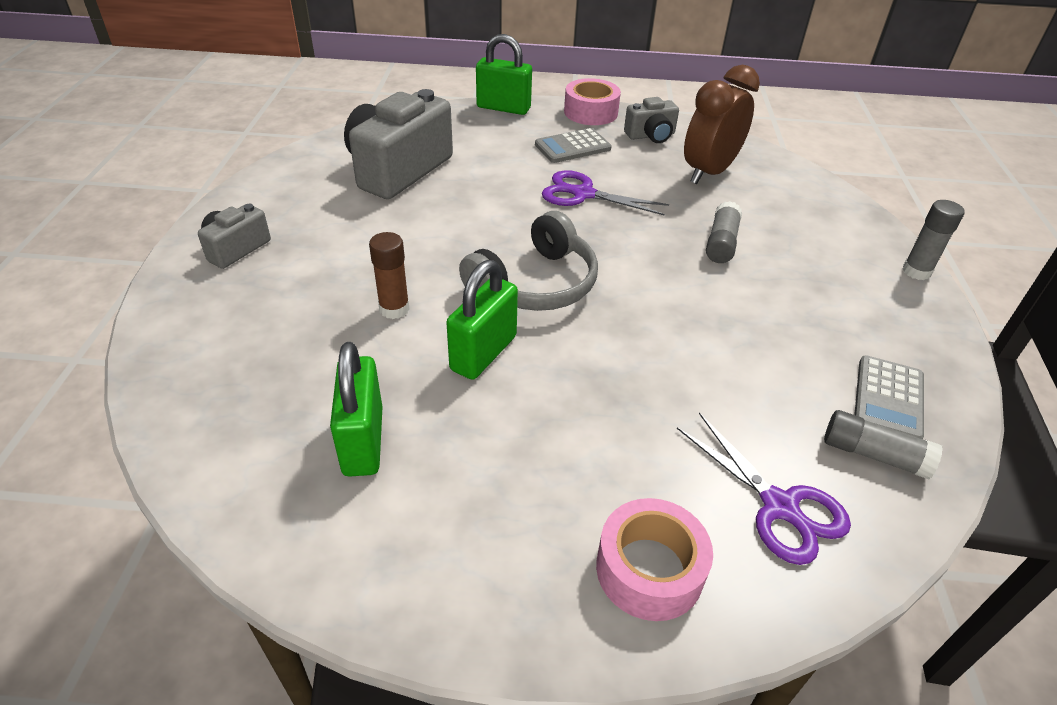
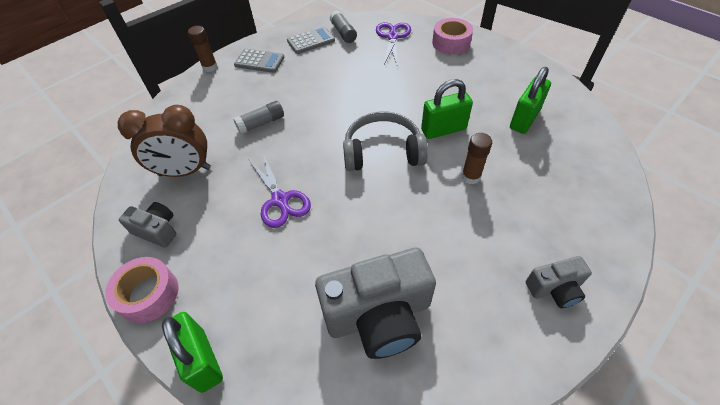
camera: 135 degrees left, 10 degrees up
(572, 147) = (223, 255): grey calculator -> grey calculator (259, 61)
(916, 271) = (210, 67): grey glue stick -> brown glue stick

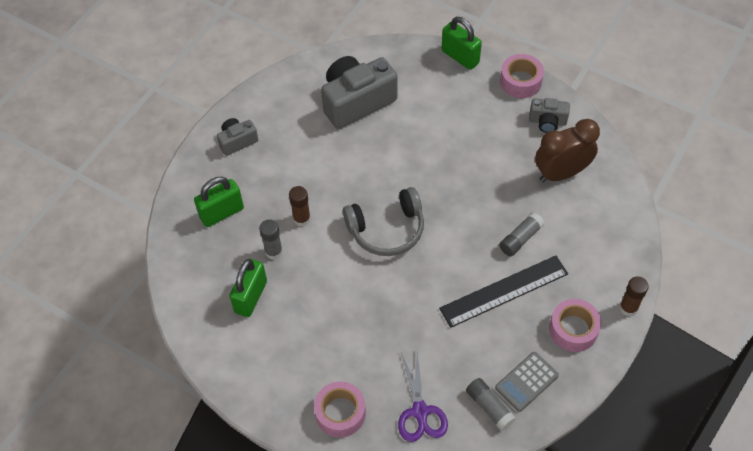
camera: 165 degrees right, 5 degrees up
(259, 61) = (573, 329): grey calculator -> pink tape
(280, 200) = (461, 165): purple scissors -> none
(297, 90) = (504, 291): none -> black ruler
(443, 130) = (332, 267): green padlock -> green padlock (222, 213)
(502, 151) = (274, 252): none -> grey glue stick

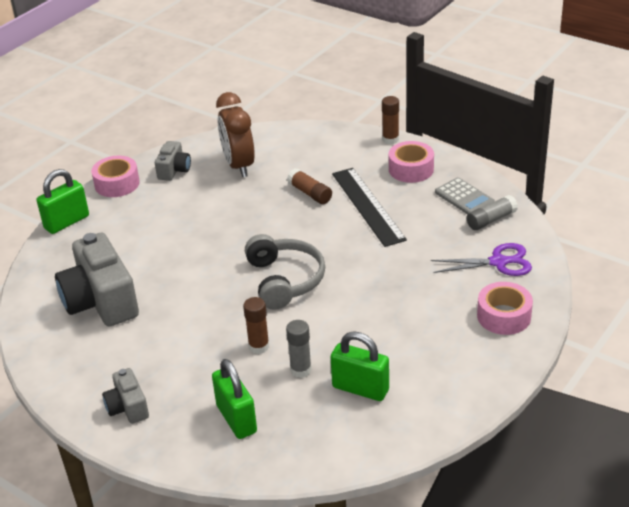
camera: 85 degrees left, 20 degrees down
(520, 239) = (310, 193): grey glue stick -> brown glue stick

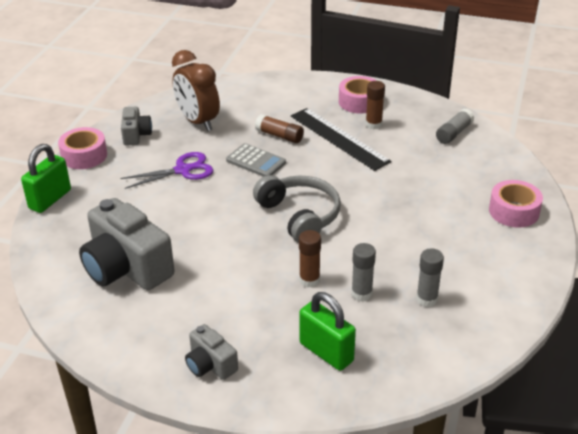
camera: 20 degrees left, 0 degrees up
(360, 388) = (427, 299): green padlock -> grey glue stick
(390, 139) = (326, 80): brown glue stick -> brown glue stick (373, 124)
(464, 197) = (419, 118): grey calculator -> grey calculator (256, 161)
(498, 262) = (481, 167): purple scissors -> purple scissors (183, 170)

